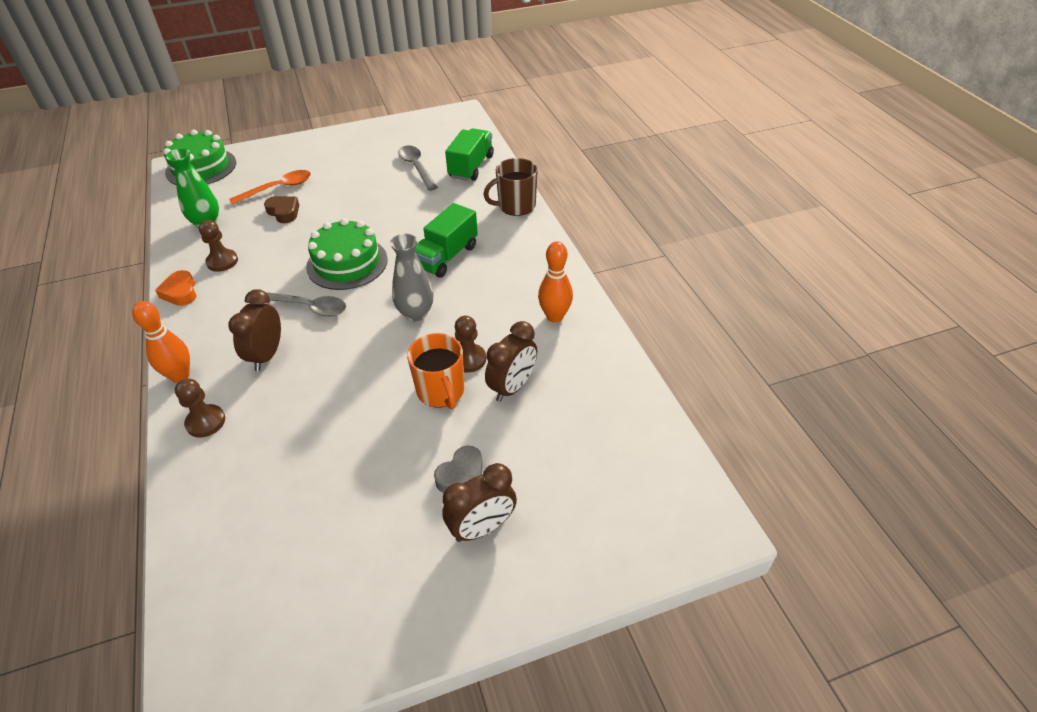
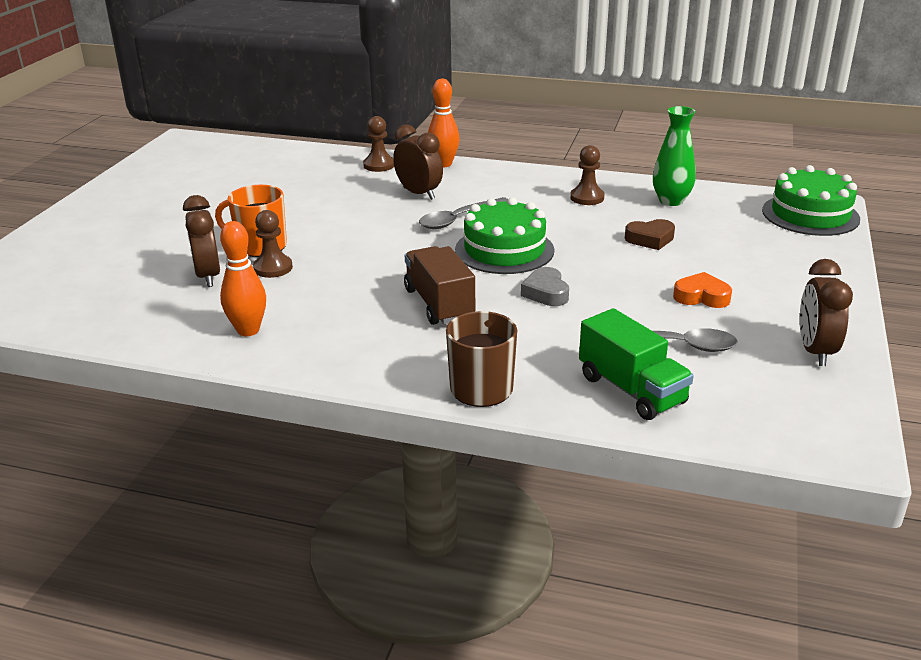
camera: 125 degrees right, 15 degrees down
(180, 292) = (558, 176): orange heart -> orange heart (701, 297)
(278, 188) = (711, 246): orange spoon -> none
(416, 313) = (372, 262): grey vase -> none
(446, 256) = (439, 304): green truck -> brown truck
(462, 475) = (172, 231): grey heart -> grey heart (546, 293)
(482, 528) = (123, 225): brown clock -> brown clock (815, 351)

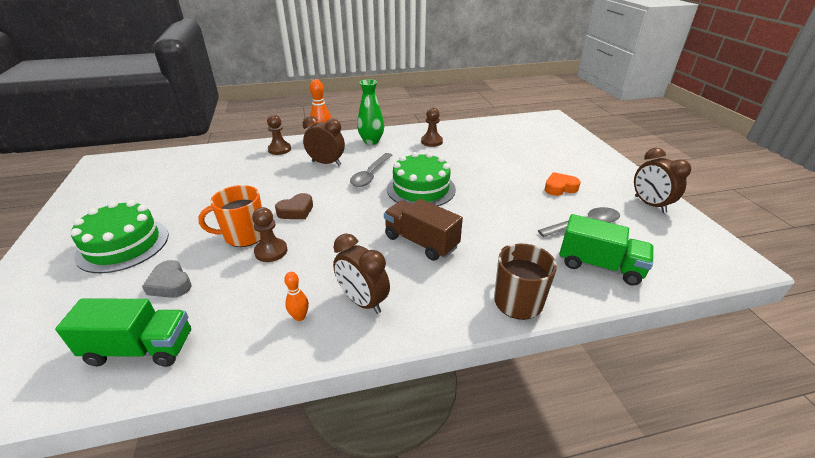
camera: 30 degrees left, 5 degrees up
(101, 311) = (140, 348): none -> green truck
(208, 276) = (220, 276): brown clock -> brown clock (363, 301)
(248, 330) = (299, 317): orange bowling pin -> orange bowling pin, size x0.57
(546, 293) = (477, 212): grey heart -> grey heart (170, 284)
(650, 239) = (493, 159): brown heart -> brown heart (296, 211)
(671, 201) = (477, 133): green vase -> green vase (371, 141)
(810, 215) = (551, 125): green cake -> green cake (123, 245)

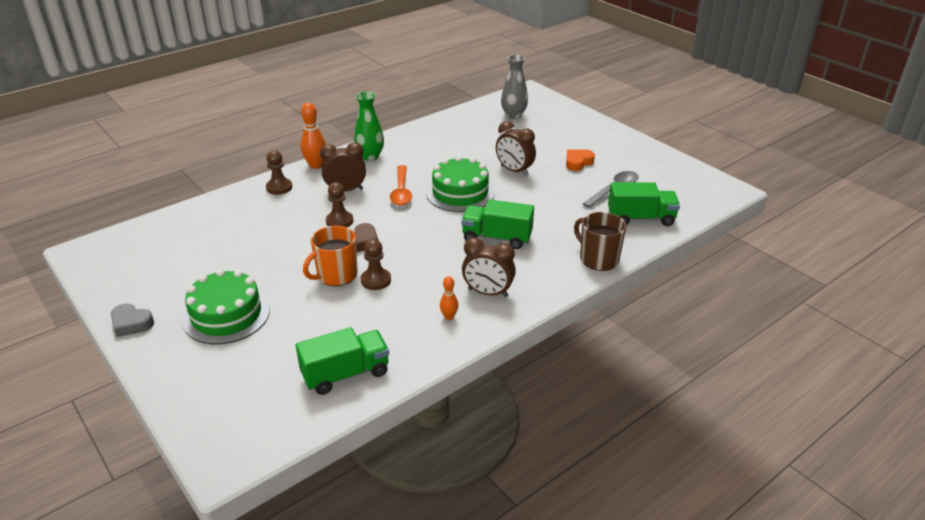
camera: 25 degrees left, 0 degrees up
(170, 284) = (314, 329): grey heart -> grey heart (131, 324)
(370, 175) = (401, 191): grey spoon -> orange spoon
(421, 242) = (497, 238): brown truck -> green truck
(431, 141) = (432, 143): brown pawn -> brown pawn (339, 221)
(522, 134) = (513, 115): none -> grey vase
(649, 204) = (654, 160): brown clock -> brown clock (514, 171)

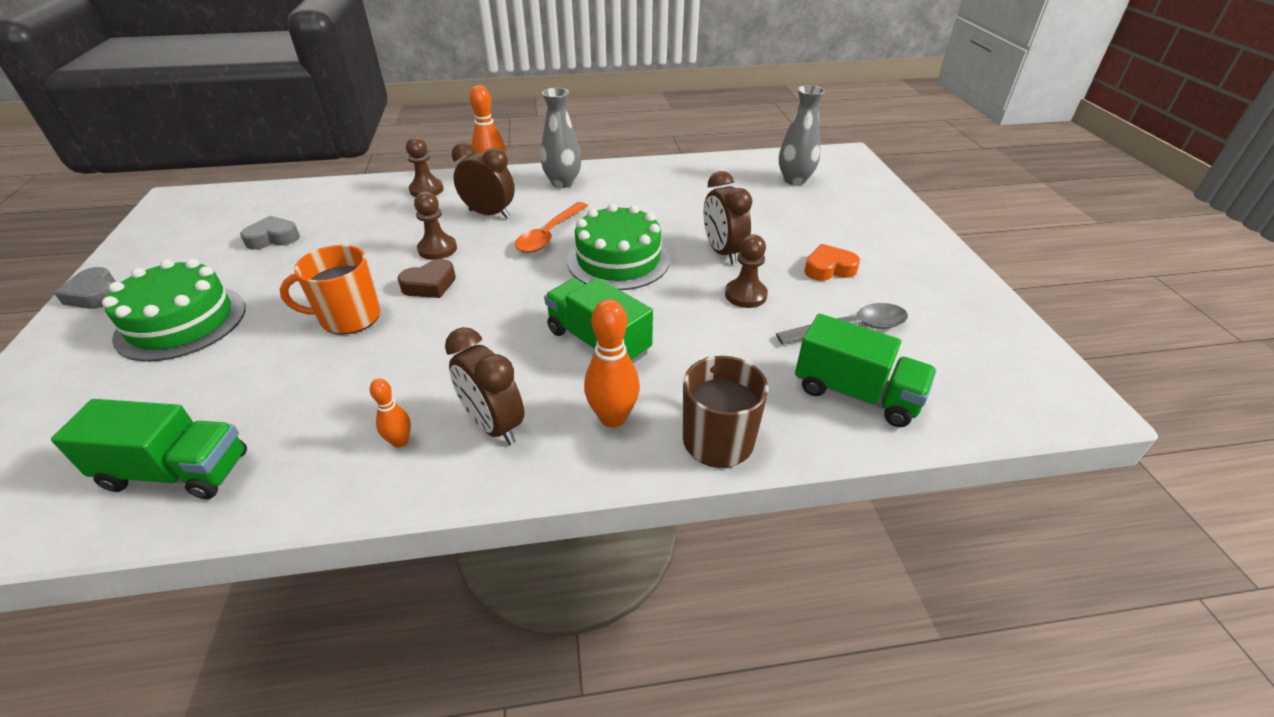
camera: 30 degrees right, 5 degrees up
(211, 250) = (273, 238): none -> grey heart
(370, 156) = (563, 183): green vase -> grey vase
(376, 280) = (381, 343): brown pawn -> brown pawn (745, 295)
(542, 268) = (613, 418): none -> orange bowling pin

